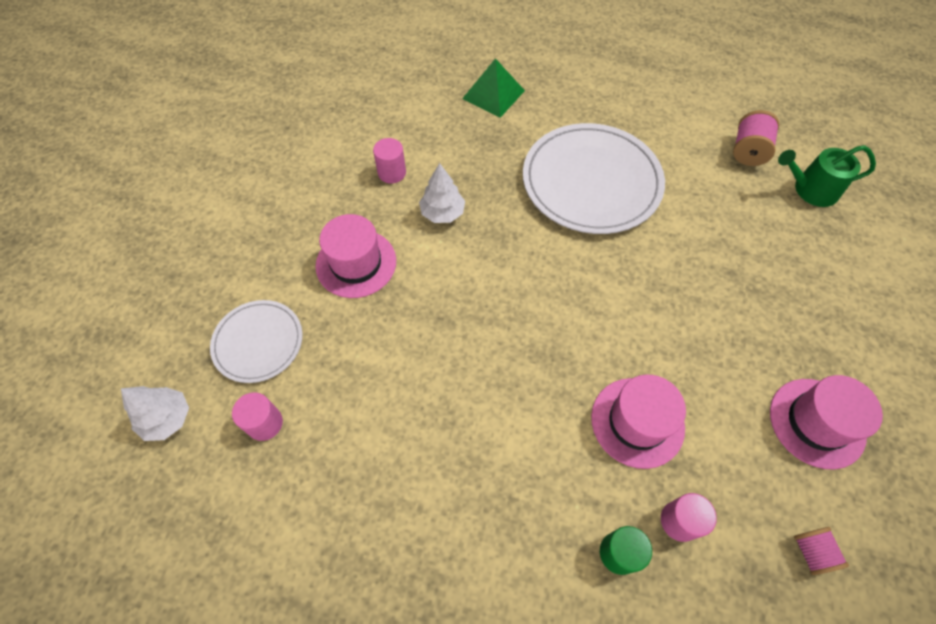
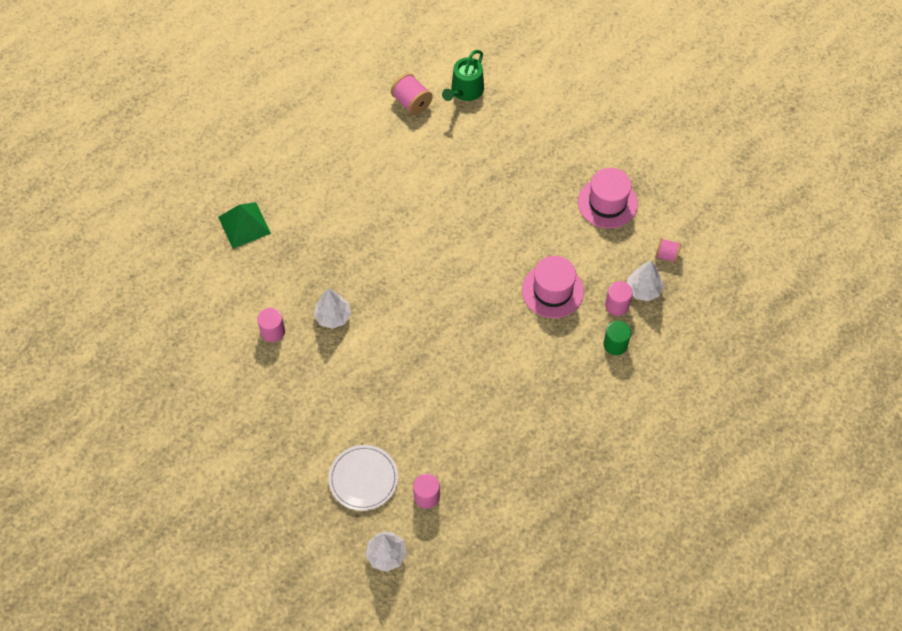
camera: 60 degrees left, 0 degrees up
(356, 263) = (339, 391): pink hat -> none
(591, 181) = (371, 210): white plate -> none
(731, 547) = (643, 290): none -> white tree

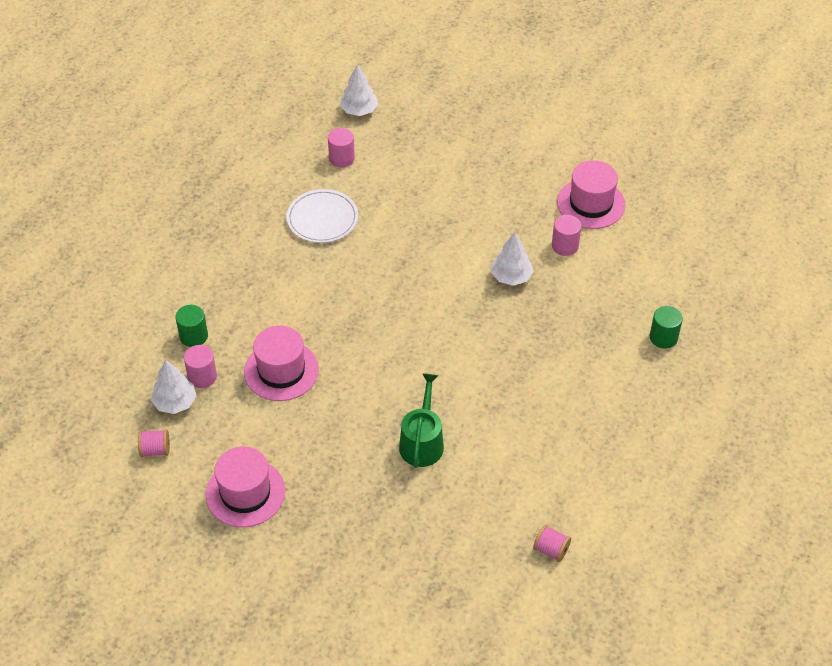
camera: 160 degrees right, 10 degrees down
(226, 367) = (591, 203): none -> pink hat
(244, 225) = (663, 337): green pyramid -> green cylinder
(363, 479) = (407, 155): white plate -> white plate (322, 218)
(412, 103) = (551, 550): pink spool -> pink spool, size x0.66
(465, 91) = (488, 591): green watering can -> green watering can (422, 442)

